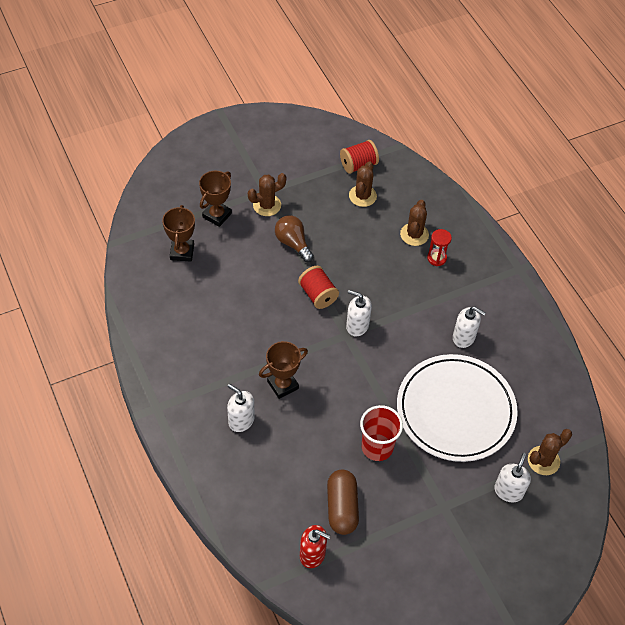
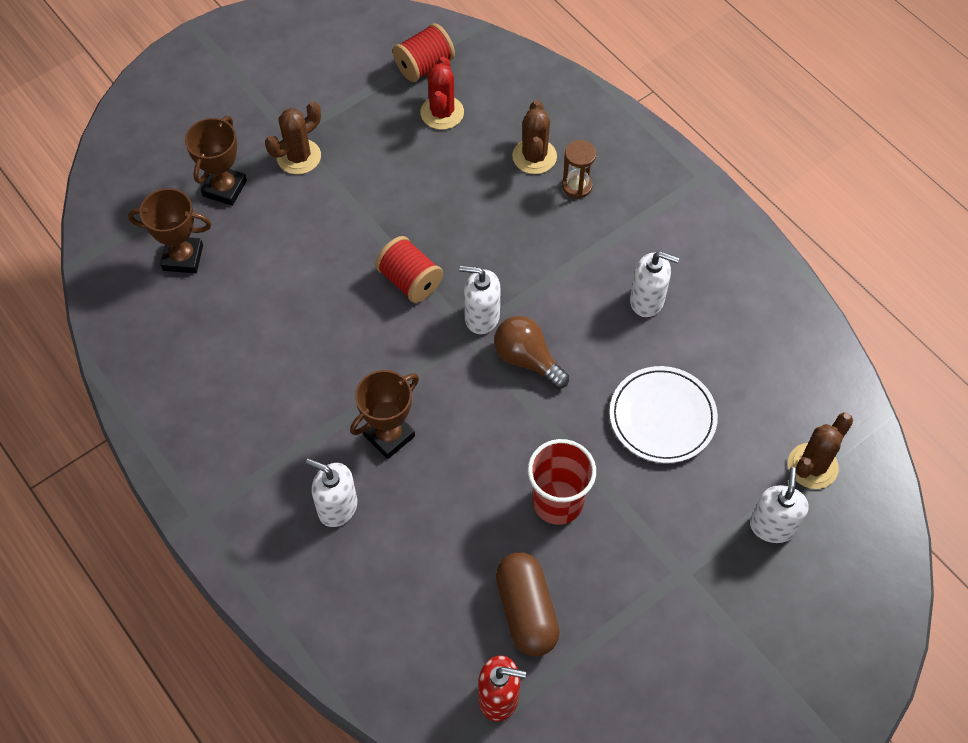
camera: 10 degrees left, 5 degrees up
(182, 252) = (183, 258): brown trophy -> brown trophy turned 75 degrees counterclockwise
(293, 243) = (353, 208): brown light bulb -> brown light bulb (527, 359)
(362, 196) = (442, 113): brown cactus -> red cactus
(436, 258) = (577, 186): red hourglass -> brown hourglass
(455, 410) = (662, 417): white plate -> white plate, size x0.57

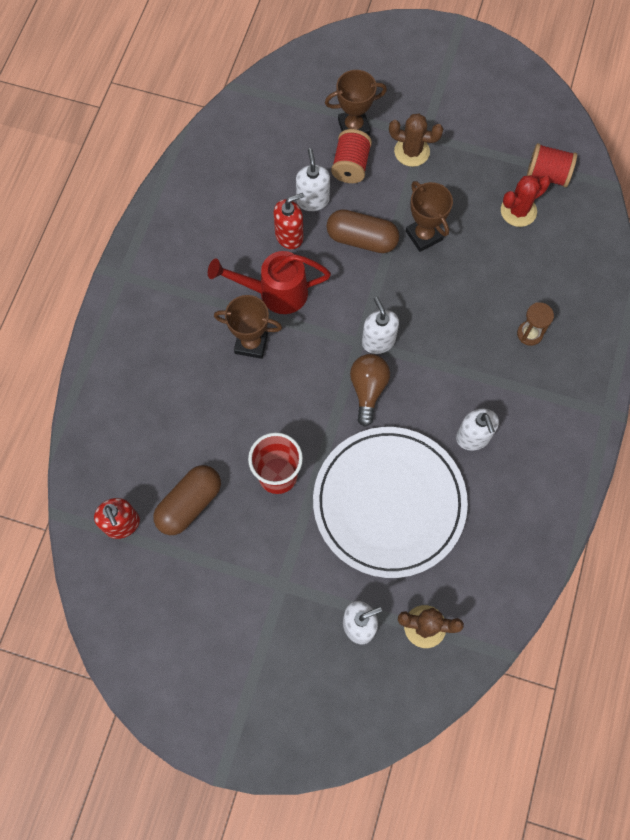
camera: 55 degrees right, 10 degrees up
(183, 258) = (286, 141): brown trophy -> brown trophy (424, 235)
(296, 323) = (289, 236): none -> red soap dispenser
(337, 507) = (182, 347): white soap dispenser -> white soap dispenser (312, 200)
(349, 377) = (274, 293): none -> red watering can
(357, 261) = (362, 239): none -> brown capsule
(410, 281) = (371, 280): red spool -> red spool (351, 166)
(534, 156) = (531, 291): brown cactus -> none
(662, 417) = (389, 503): white plate -> white plate, size x1.75

